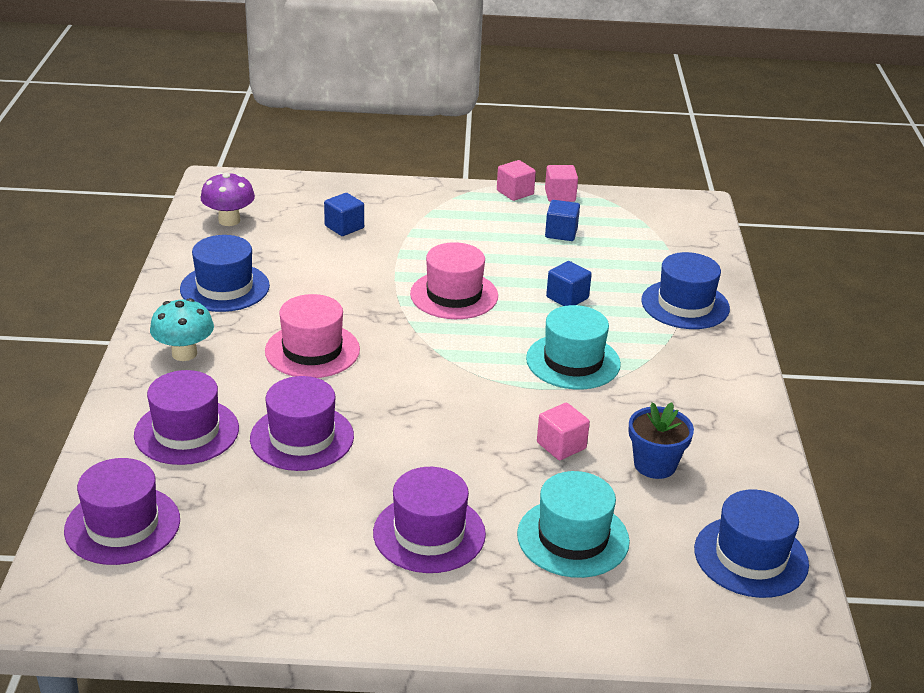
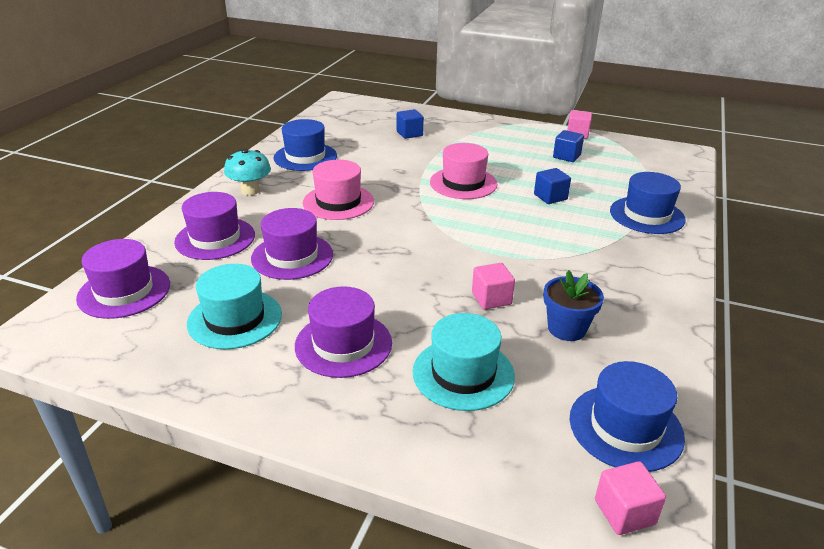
camera: 20 degrees right, 0 degrees up
(229, 220) = (335, 121): purple mushroom -> none
(515, 192) = (544, 129): pink cube -> pink cube (624, 512)
(573, 361) = (533, 240): turquoise hat -> turquoise hat (235, 319)

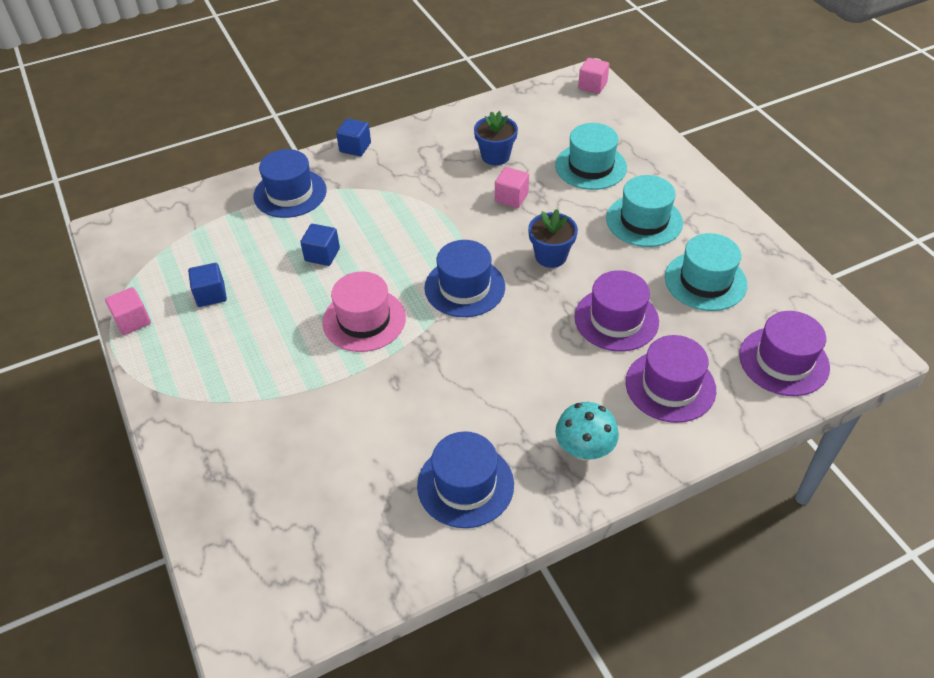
camera: 135 degrees left, 15 degrees up
(338, 202) = (511, 368): pink hat -> none
(343, 344) = (644, 220): purple hat -> turquoise hat
(394, 271) = (551, 256): none -> blue flower pot
(409, 134) = (290, 453): blue cube -> blue cube (355, 147)
(625, 427) = (543, 105): blue hat -> blue hat (464, 287)

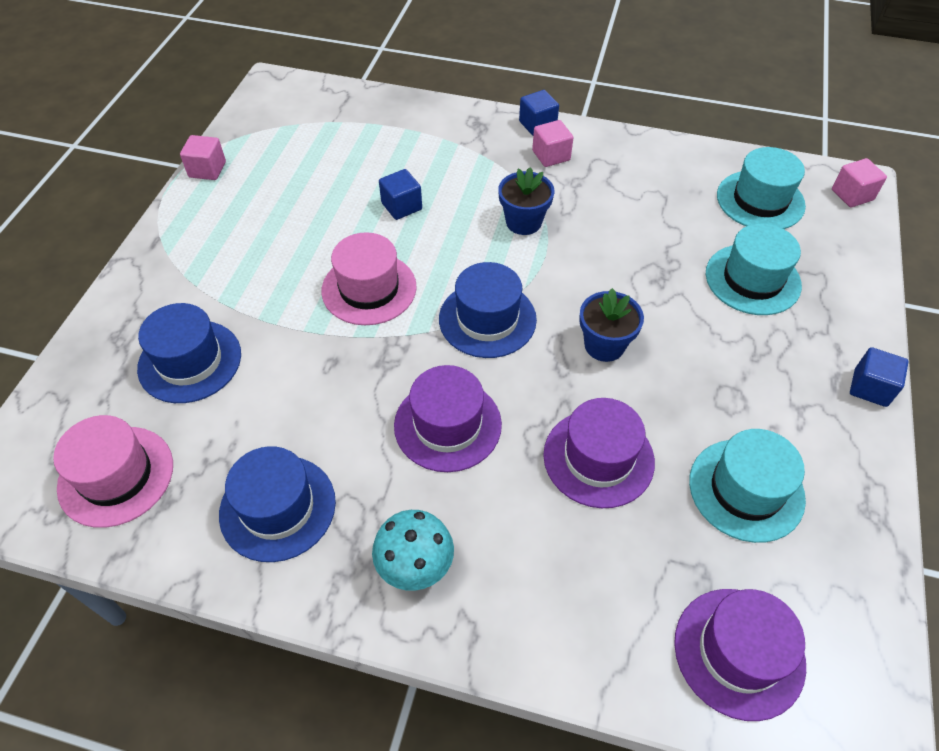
camera: 40 degrees right, 5 degrees up
(211, 294) = (282, 185): blue cube -> blue cube (870, 388)
(290, 193) = (437, 135): blue hat -> blue hat (190, 361)
(331, 553) = (116, 476): none -> pink hat
(495, 156) = (661, 209): blue flower pot -> blue flower pot (523, 222)
(511, 197) = (631, 260): pink cube -> pink cube (551, 155)
(644, 220) = (748, 375): turquoise hat -> turquoise hat (760, 200)
(670, 386) = (575, 573): purple hat -> purple hat (447, 425)

